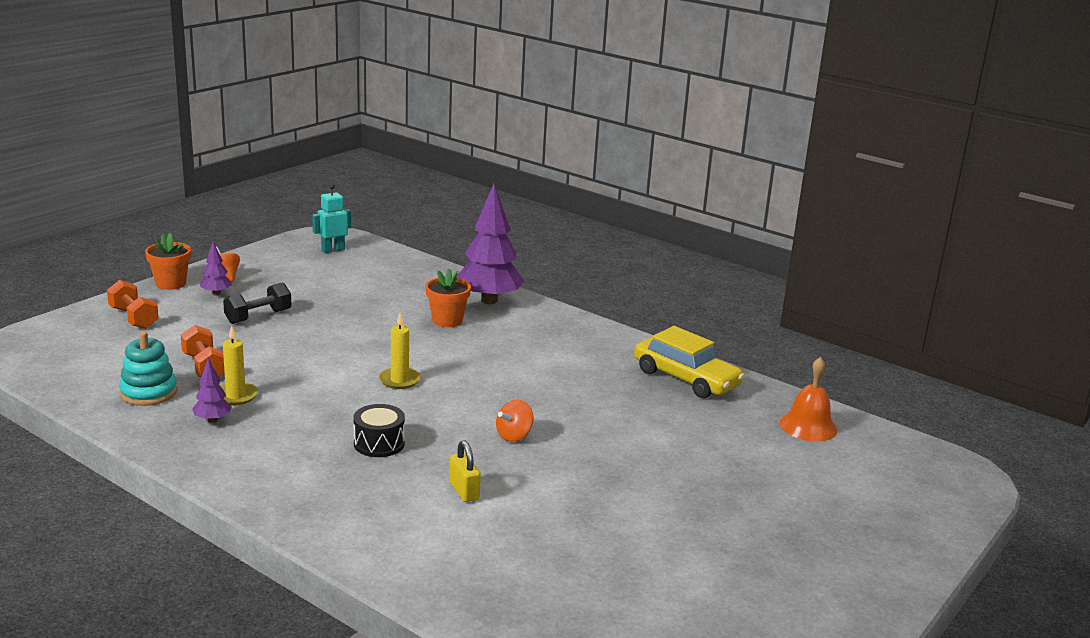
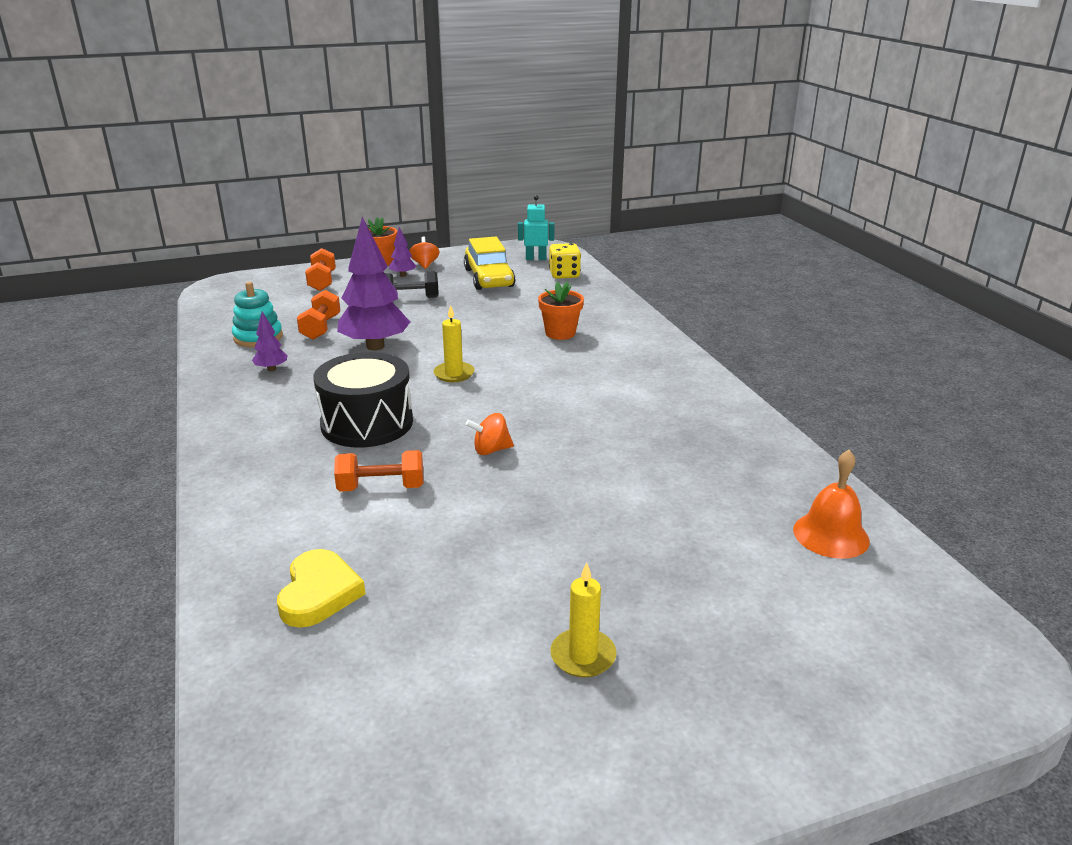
camera: 35 degrees right, 5 degrees up
(235, 396) = (312, 355): yellow candle -> yellow candle (583, 656)
(379, 443) = (367, 423): black drum -> black drum, size x1.82
(381, 262) = (564, 275): none -> yellow dice
(464, 491) = (381, 487): yellow padlock -> orange dumbbell
(489, 300) = (620, 324): purple tree -> purple tree (375, 346)
(521, 581) = (319, 593): none -> yellow heart
(686, 378) = (737, 442): yellow car -> yellow car (489, 278)

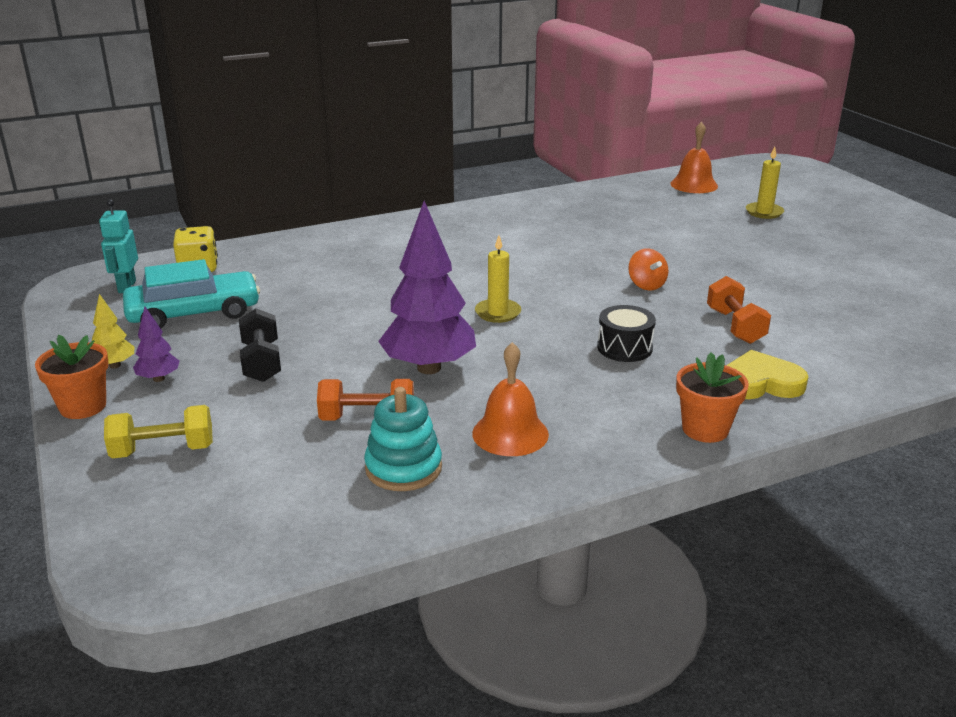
camera: 95 degrees left, 0 degrees up
(271, 369) = (510, 433): purple tree -> orange bell
(319, 593) = (889, 333): yellow heart -> yellow heart (760, 383)
(322, 281) = (163, 450): orange dumbbell -> yellow dumbbell
(367, 423) = (624, 348): black drum -> black drum, size x0.55
(425, 264) = (115, 365): orange spinning top -> yellow tree
(489, 278) = (194, 313): yellow car -> turquoise car
(560, 333) = (385, 265): orange flower pot -> orange flower pot (705, 429)
(583, 656) = (865, 246): yellow candle -> yellow candle (764, 212)

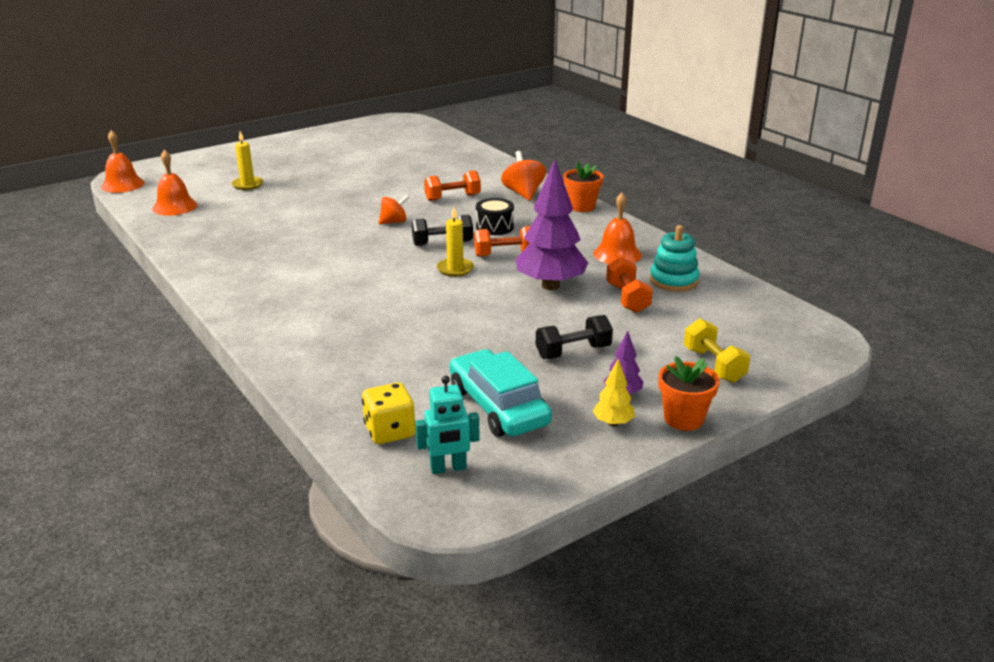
camera: 100 degrees left, 0 degrees up
(531, 347) = (505, 255): none -> orange dumbbell
(575, 310) = (442, 243): none -> black dumbbell
(754, 163) = (122, 185): none -> orange bell
(760, 383) = (523, 193): yellow heart -> orange spinning top

